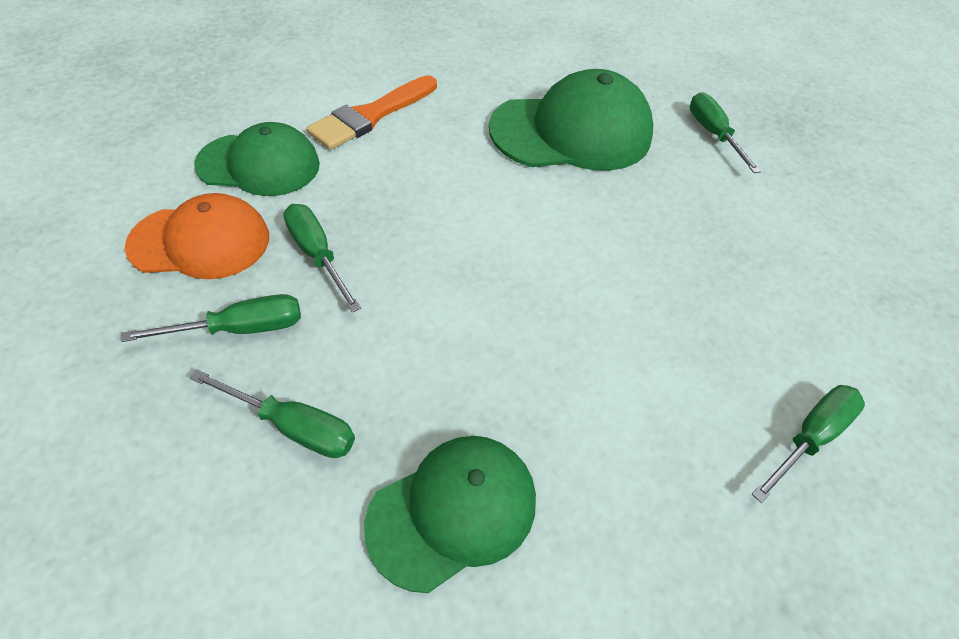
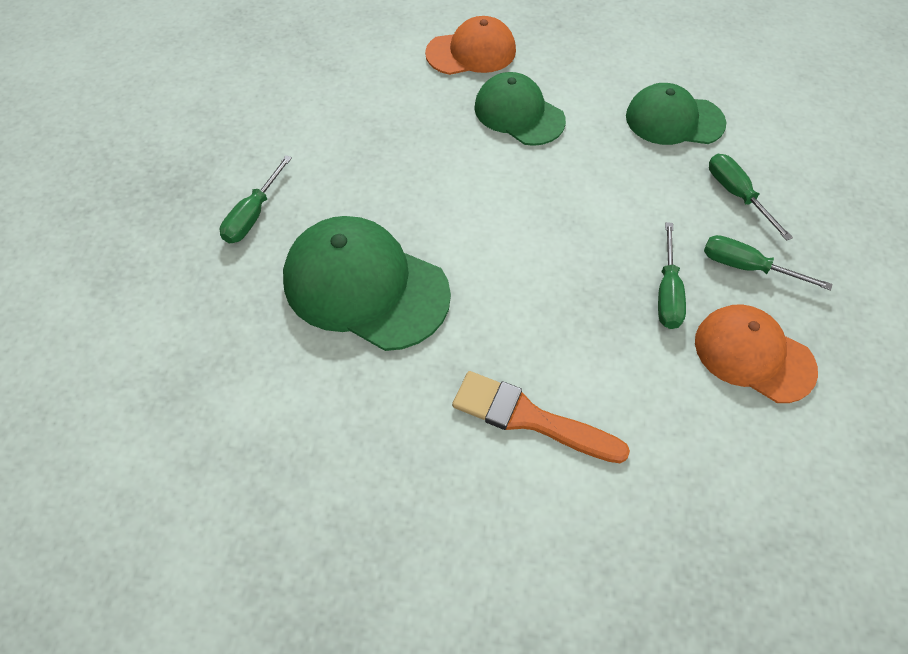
camera: 135 degrees left, 5 degrees up
(259, 164) = (672, 414): green cap -> green cap (518, 114)
(371, 115) = (529, 418): orange brush -> orange brush turned 150 degrees counterclockwise
(809, 437) = (471, 52): green screwdriver -> orange cap

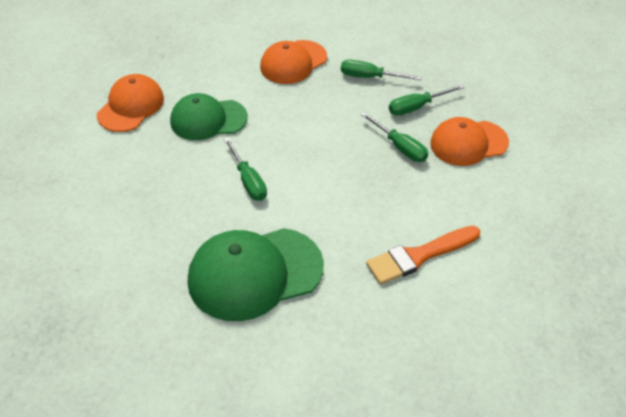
camera: 50 degrees left, 10 degrees down
(253, 215) = (131, 297): green screwdriver -> green screwdriver (248, 181)
(674, 120) = (293, 62): green cap -> orange cap

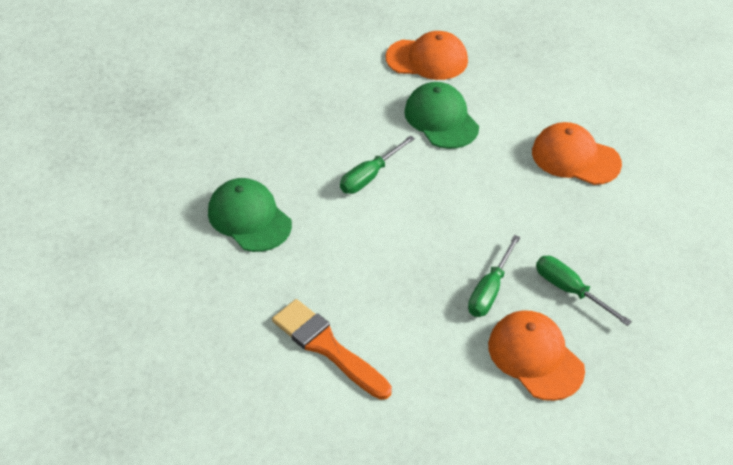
camera: 70 degrees right, 0 degrees up
(254, 274) = (249, 218): green cap -> green cap, size x0.66
(370, 77) = (595, 232): green screwdriver -> none

